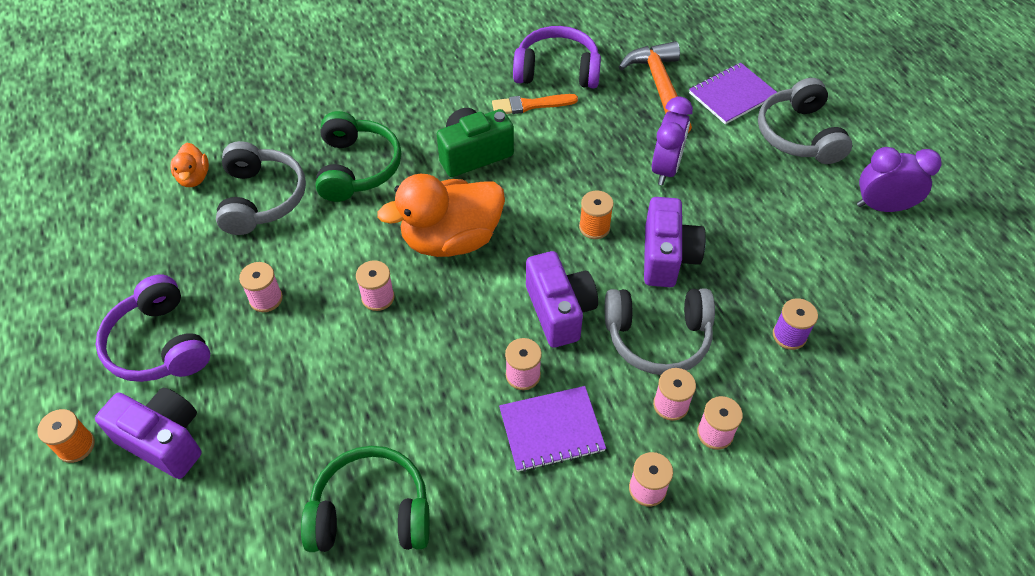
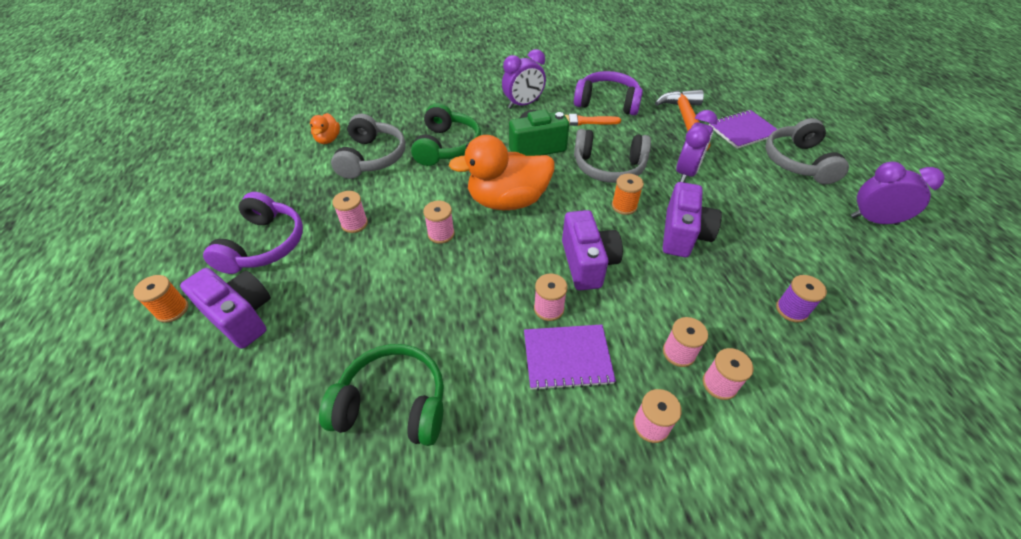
camera: 10 degrees right, 5 degrees down
(159, 344) = (264, 245): purple headphones -> purple headphones turned 150 degrees counterclockwise
(446, 87) = (523, 104): none -> purple clock
(657, 337) = (671, 295): grey headphones -> grey headphones (608, 167)

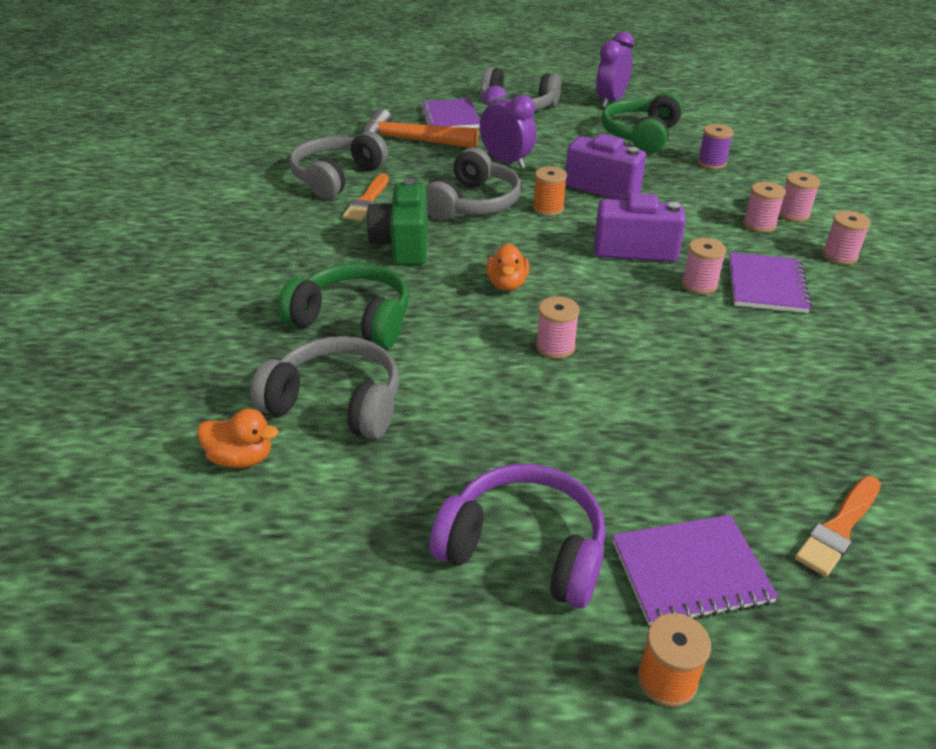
camera: 75 degrees left, 10 degrees down
(241, 316) = (690, 572): purple camera -> purple notebook
(270, 398) = (839, 528): none -> orange brush
(354, 224) = (505, 432): pink spool -> none
(393, 404) = (836, 413): green headphones -> green headphones (640, 136)
(507, 201) = (507, 284): orange duck -> orange duck, size x0.47
(523, 104) = (290, 238): purple clock -> none
(607, 103) = (336, 177): purple headphones -> grey headphones

